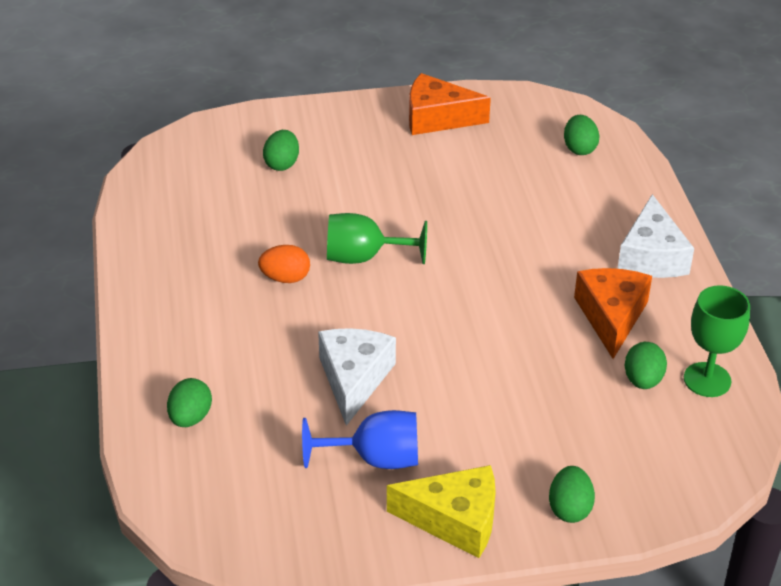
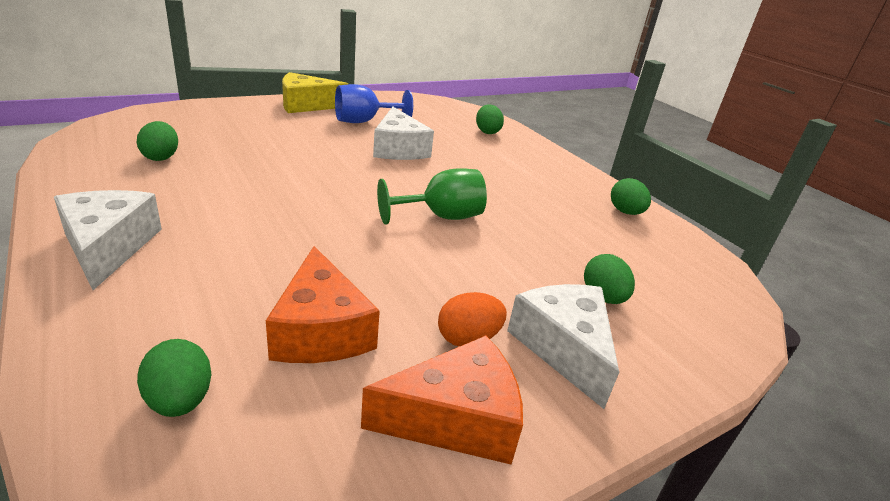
camera: 155 degrees right, 10 degrees down
(285, 278) = (496, 197): orange egg -> orange egg (468, 339)
(345, 138) = (564, 348): none -> white cheese
(569, 508) = (234, 108): green egg -> green egg (625, 212)
(611, 317) = (179, 192): orange cheese -> orange cheese (321, 330)
(707, 380) = (97, 160): green goblet -> none

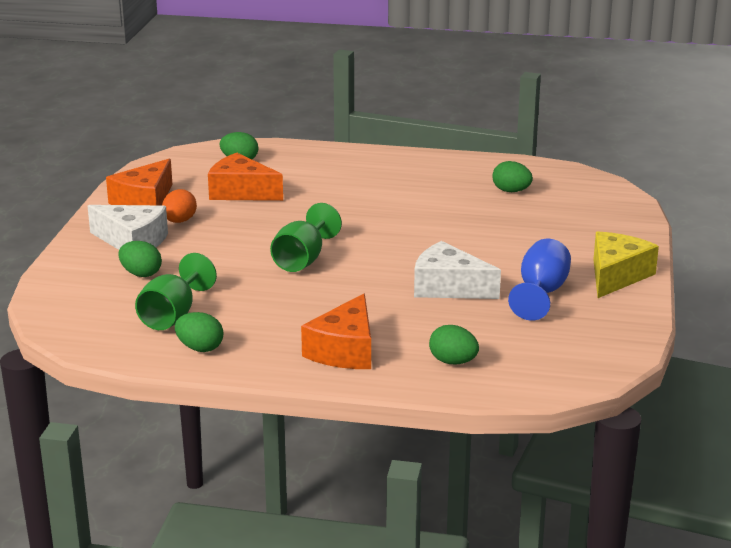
camera: 135 degrees right, 5 degrees down
(108, 247) = (385, 163): white cheese -> none
(532, 163) = (345, 350): none -> orange cheese
(619, 242) = (173, 316): none -> green goblet

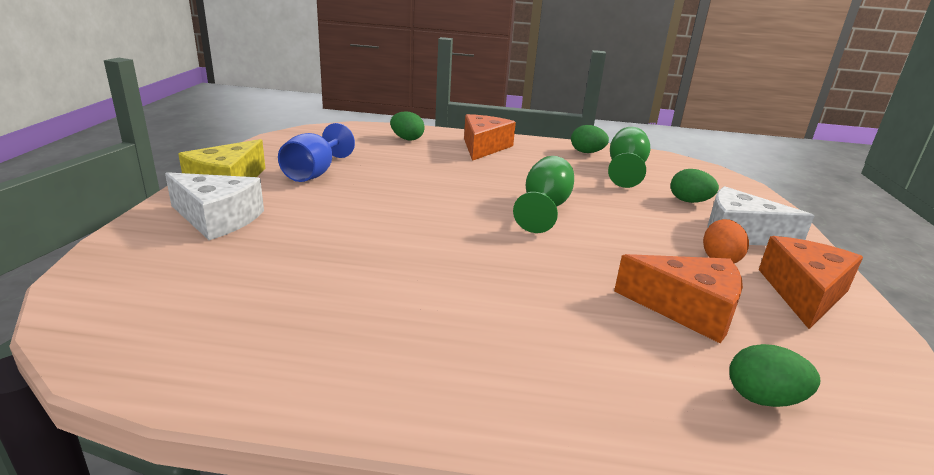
camera: 175 degrees right, 0 degrees up
(448, 287) = (398, 180): white cheese -> white cheese (217, 218)
(511, 191) = (260, 303): green egg -> none

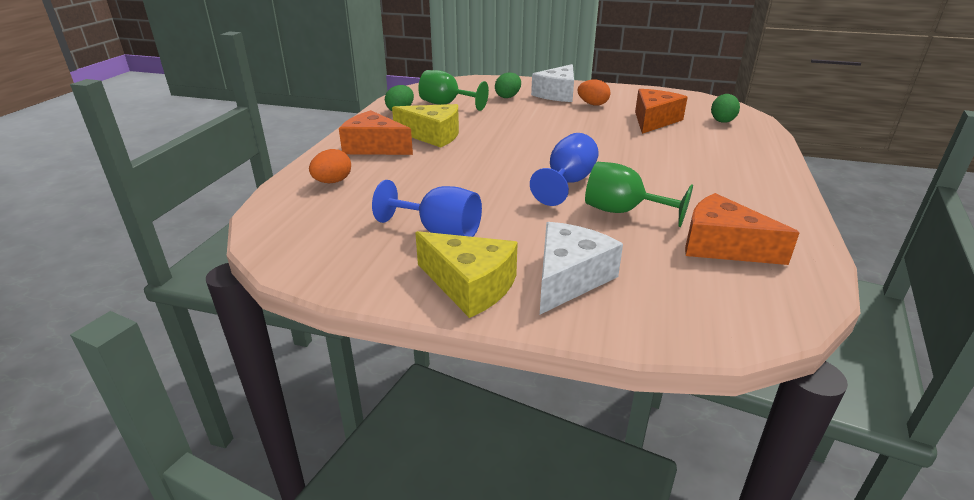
camera: 80 degrees left, 5 degrees up
(407, 139) = (332, 182): green egg -> orange egg
(418, 227) = (567, 183): none -> blue goblet
(525, 167) = (433, 135): none -> yellow cheese
(544, 208) = (525, 138): green goblet -> green goblet (622, 211)
(803, 293) = (625, 95): orange cheese -> orange cheese (722, 246)

